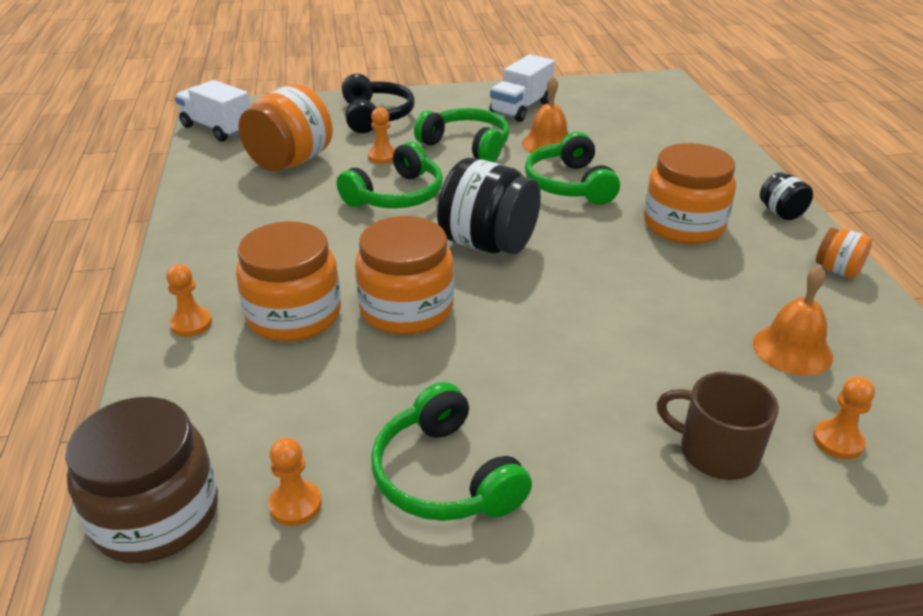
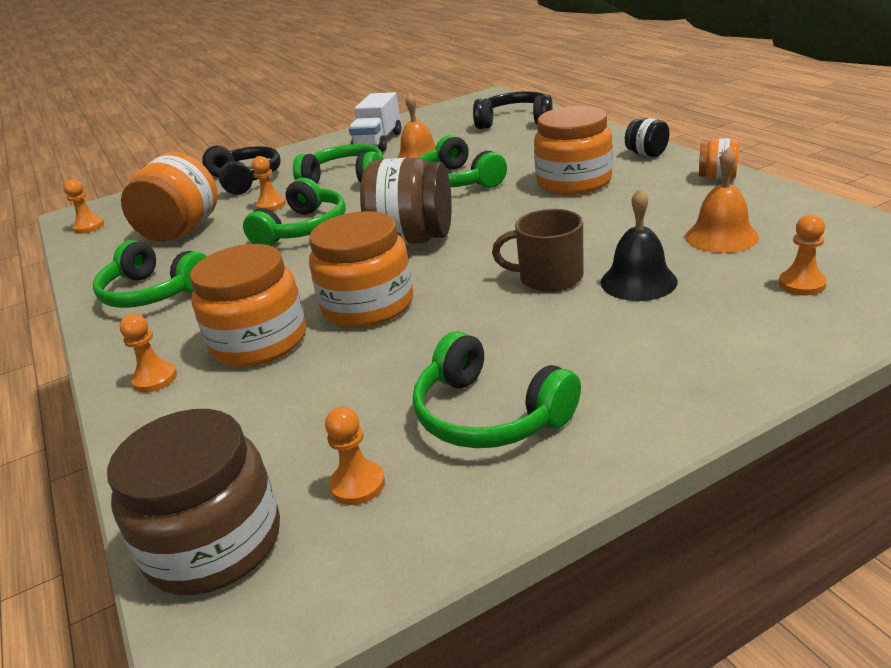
camera: 15 degrees left, 5 degrees down
(217, 129) = (89, 227): white truck -> orange pawn
(235, 225) = (154, 292): none -> green headphones
(488, 244) = (412, 239): black jar -> brown jar
(671, 124) = (515, 121): none -> black headphones
(673, 375) = (638, 281): none -> black bell
(716, 451) = (712, 321): brown mug -> brown mug (549, 277)

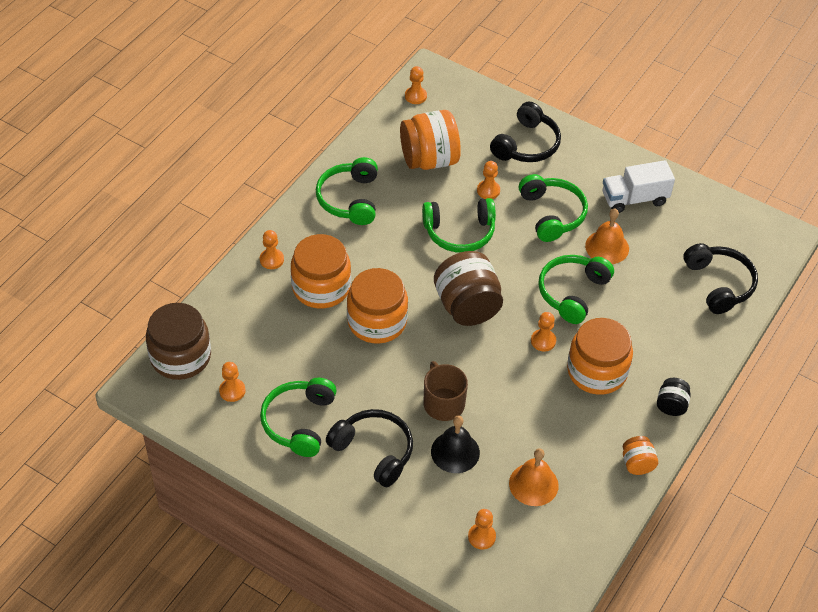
camera: 55 degrees right, 20 degrees up
(507, 203) = (543, 341): none -> orange pawn
(598, 348) = (374, 451): none -> black headphones

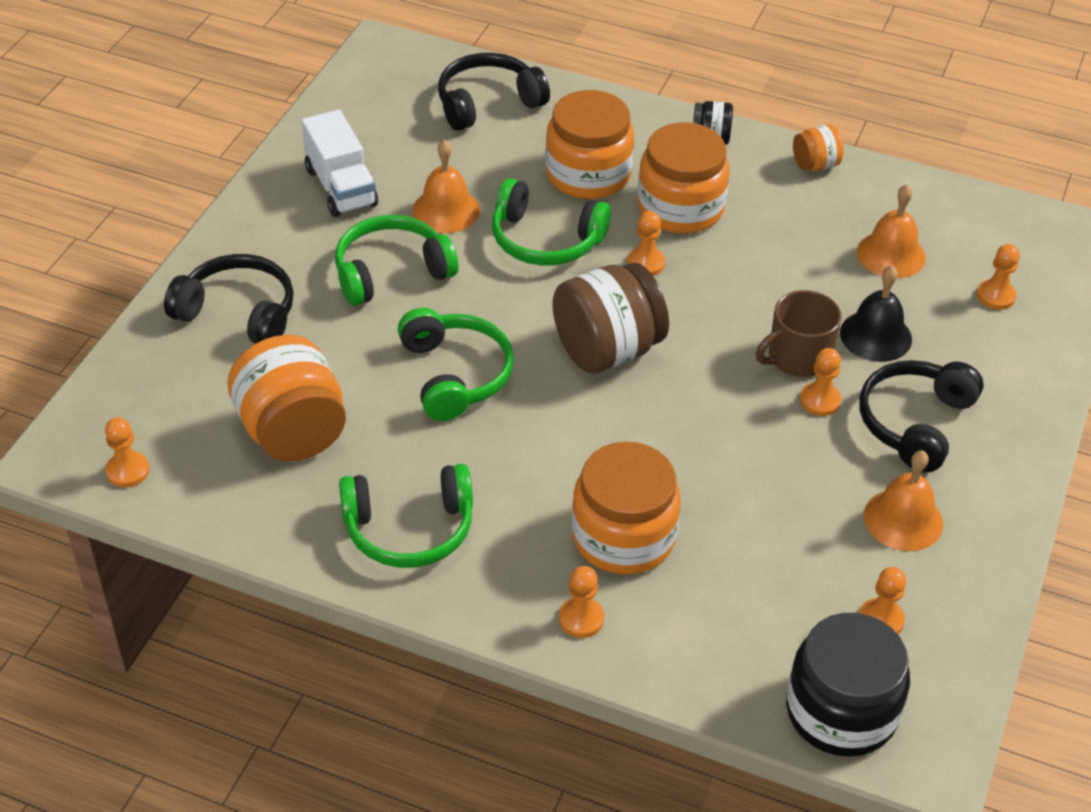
camera: 100 degrees left, 5 degrees down
(180, 356) = (841, 711): brown jar -> black jar
(299, 422) = (903, 519): green headphones -> orange bell
(377, 321) = (672, 453): orange jar -> orange jar (588, 174)
(488, 190) = (353, 349): orange pawn -> orange pawn (820, 401)

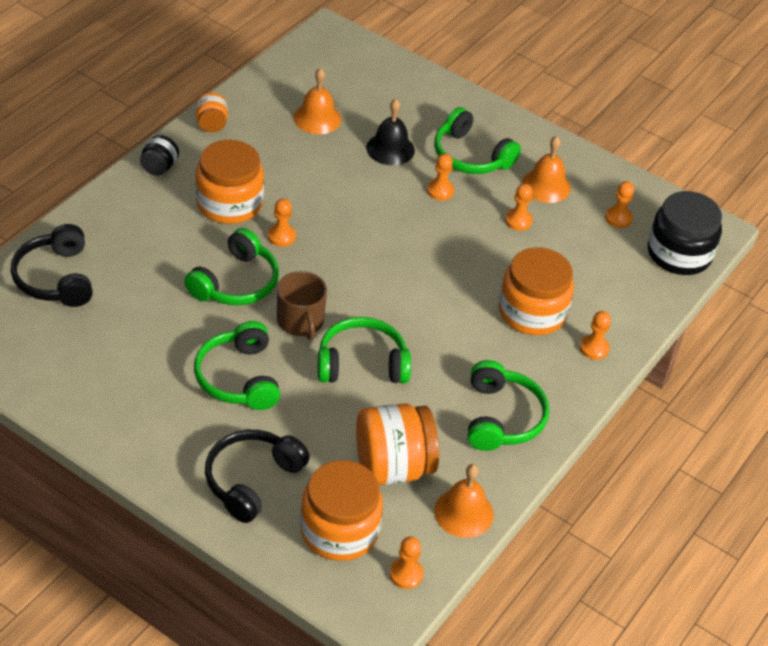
camera: 80 degrees left, 0 degrees up
(341, 187) = (123, 390): white truck -> none
(446, 210) = (179, 331): orange bell -> orange bell (463, 512)
(588, 174) = (171, 242): orange jar -> orange jar (339, 530)
(607, 350) = (362, 278): brown jar -> none
(797, 357) = (398, 189): brown mug -> brown mug (300, 321)
(915, 423) = (471, 156): black headphones -> green headphones
(995, 296) = (372, 86): orange pawn -> orange pawn (518, 221)

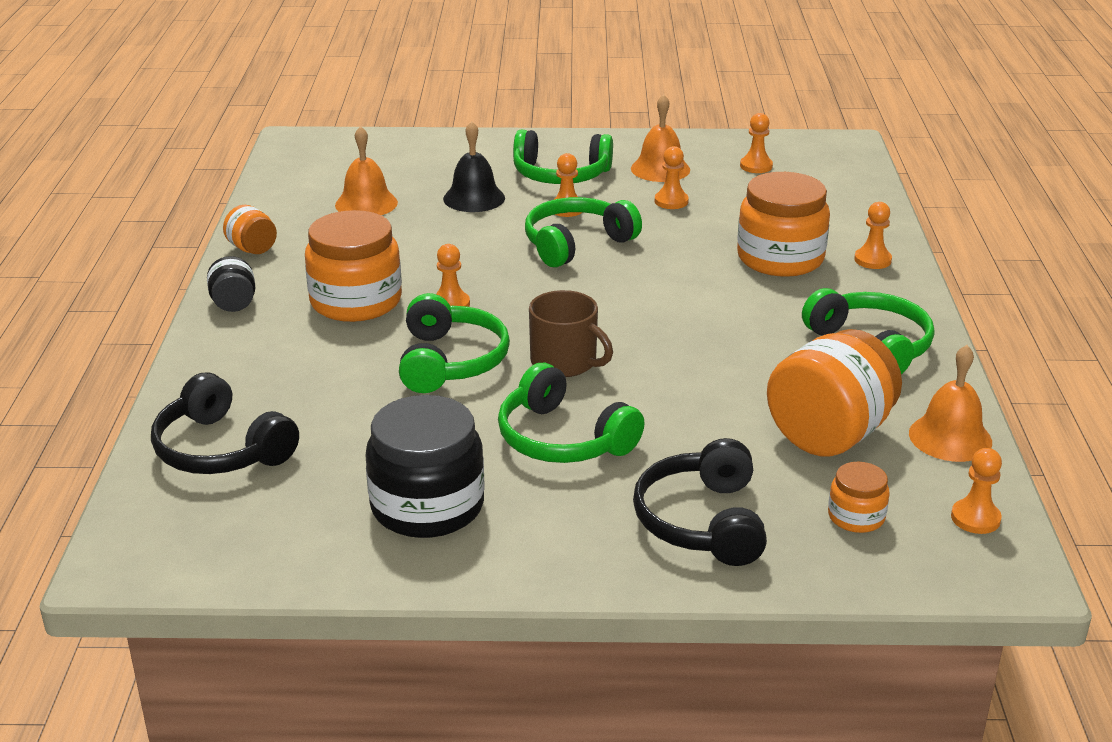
camera: 30 degrees left, 15 degrees down
(339, 530) = (856, 517): orange jar -> orange jar, size x0.50
(362, 364) = (677, 367): green headphones -> green headphones (576, 244)
(679, 254) = (842, 169): black jar -> black jar (427, 506)

